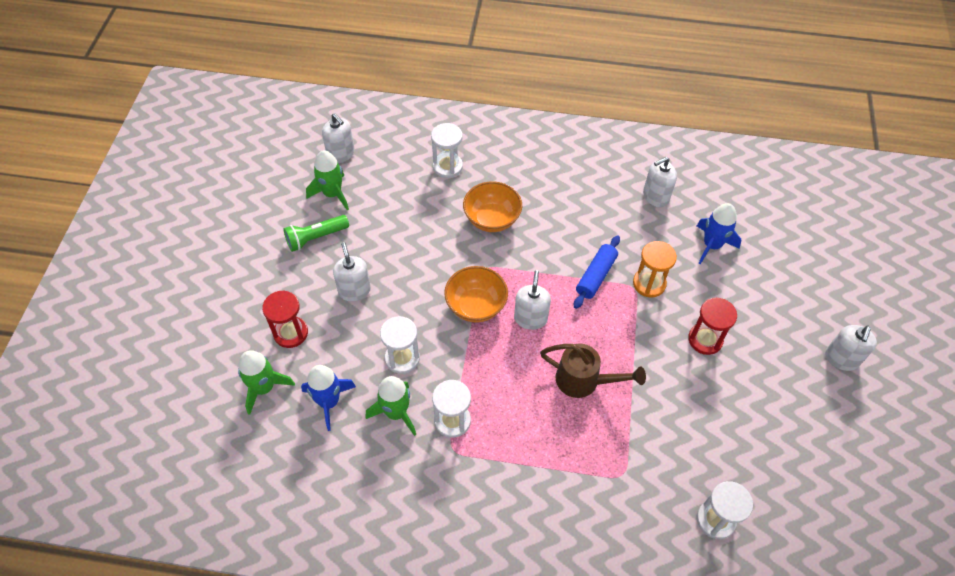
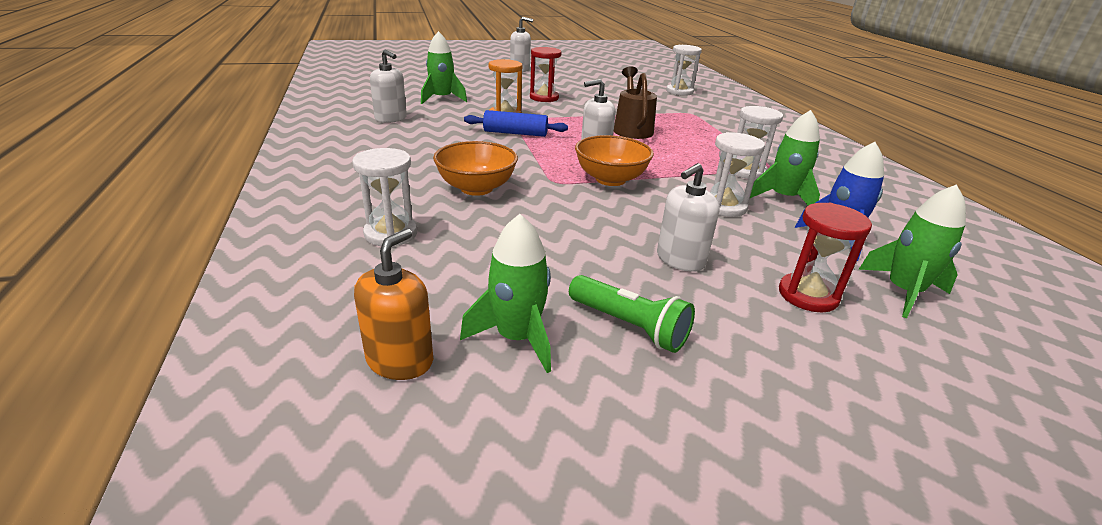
camera: 115 degrees left, 25 degrees down
(341, 154) = (400, 360): white soap dispenser -> orange soap dispenser
(711, 245) = (442, 99): blue rocket -> green rocket

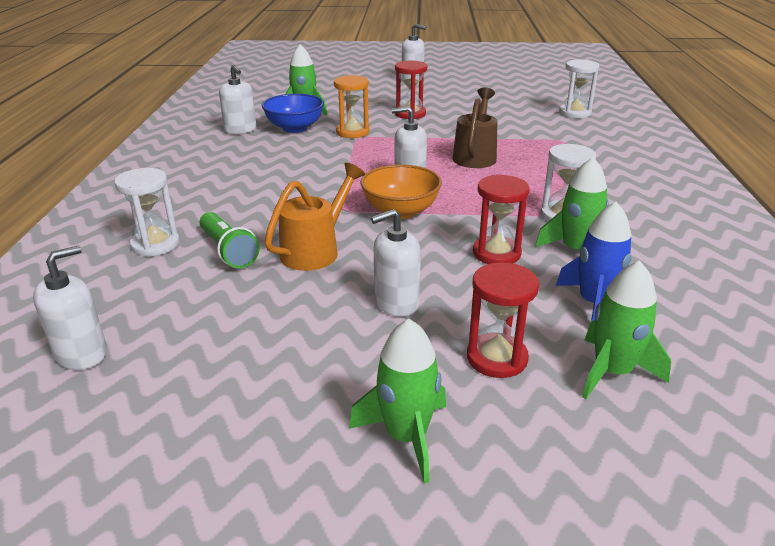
camera: 20 degrees right, 0 degrees up
(400, 360) = (82, 354): orange soap dispenser -> white soap dispenser
(445, 114) = (294, 128): none -> blue bowl
(476, 188) = (262, 208): orange bowl -> none
(515, 133) = (346, 153): blue rolling pin -> none
(517, 338) = (185, 352): green rocket -> green rocket (406, 437)
(563, 221) = (315, 250): none -> orange watering can
(629, 326) = (289, 358): green flashlight -> green flashlight (228, 251)
(724, 207) = (496, 253): white hourglass -> red hourglass

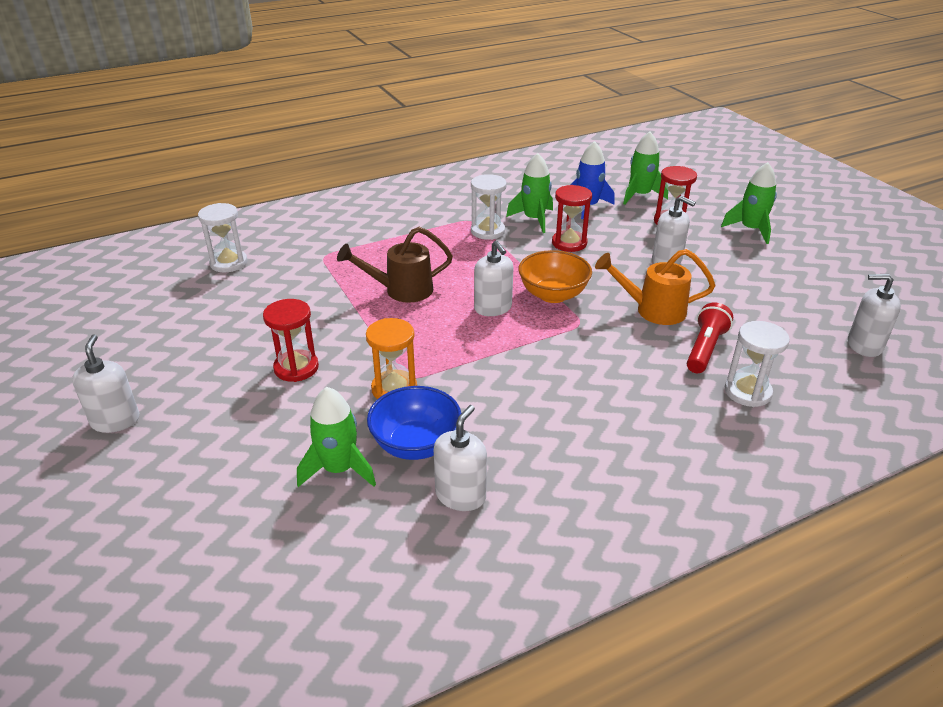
camera: 120 degrees left, 5 degrees up
(228, 251) = (705, 349): green flashlight -> red flashlight

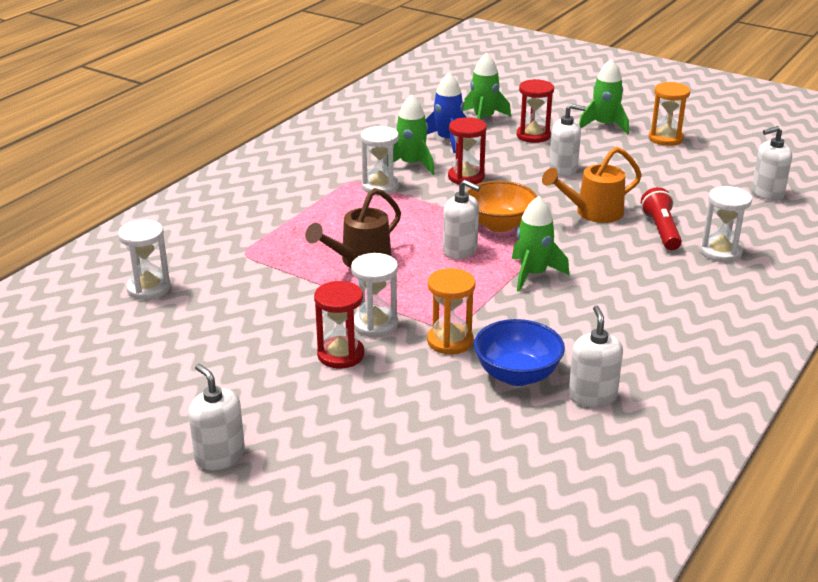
camera: 30 degrees left, 5 degrees down
(339, 469) = (476, 415): green rocket -> green rocket (533, 274)
(352, 351) = (375, 324): none -> white hourglass
(803, 258) = (665, 138): none -> orange hourglass

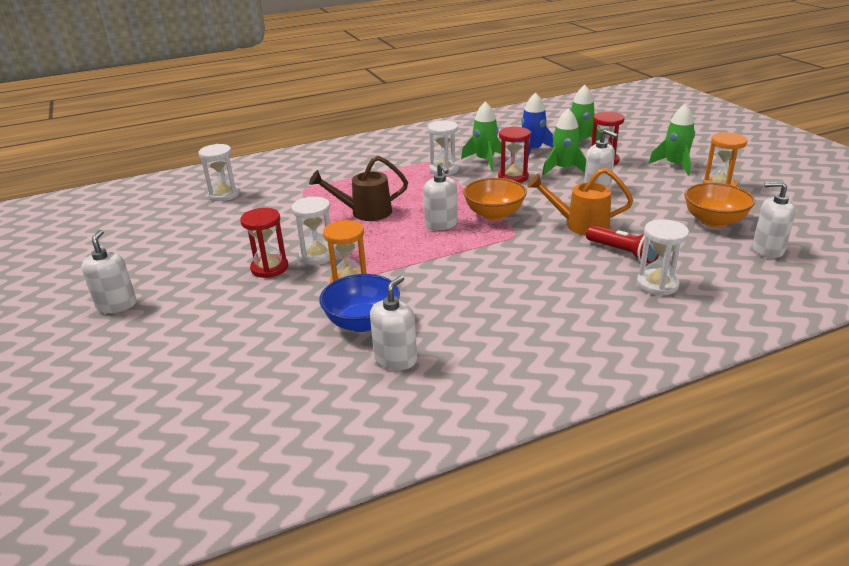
camera: 35 degrees right, 0 degrees up
(533, 274) = (472, 255): green rocket -> green rocket (564, 169)
(661, 230) = (623, 253): red flashlight -> red flashlight turned 105 degrees clockwise
(699, 177) = (714, 221): none -> orange bowl

